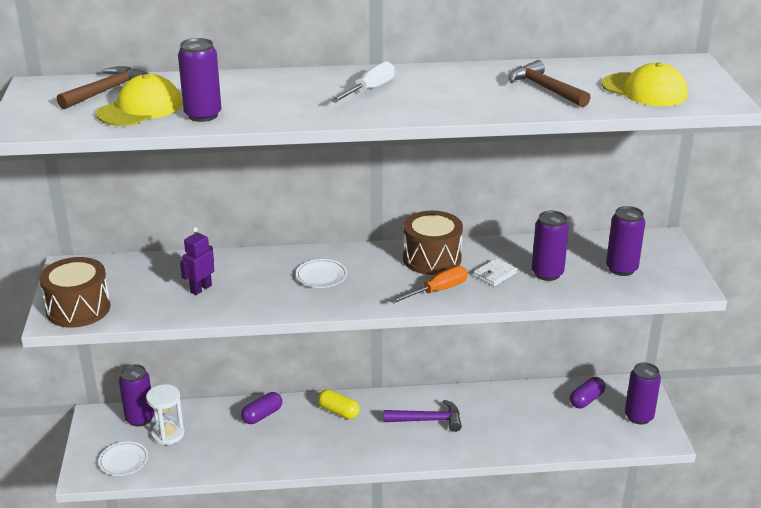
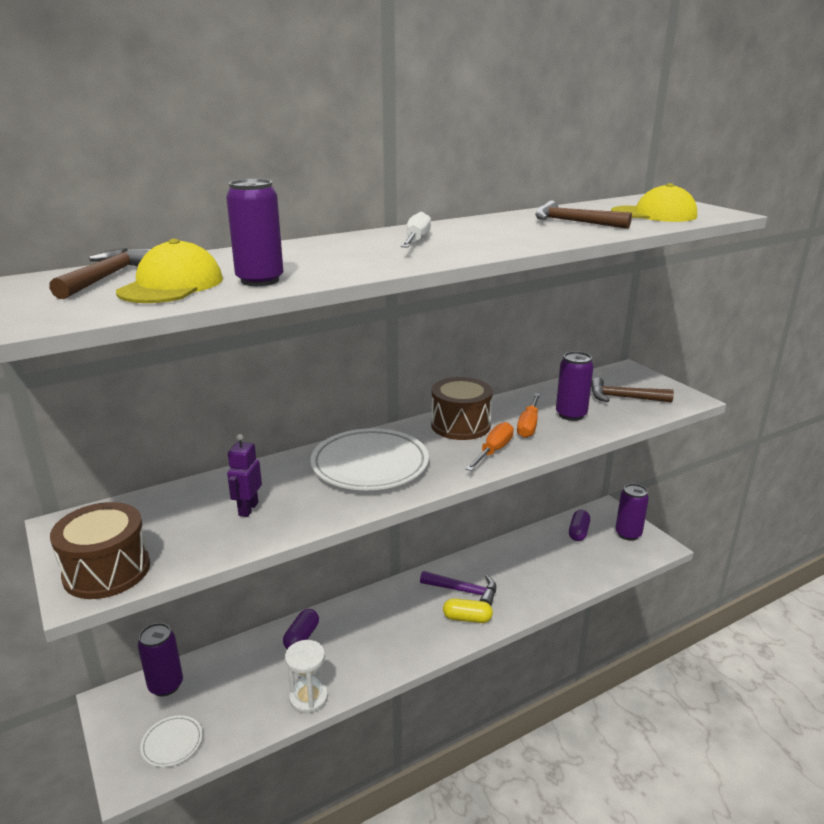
camera: 25 degrees left, 5 degrees down
(168, 434) = (209, 692): white hourglass -> white hourglass (308, 698)
(321, 276) = (370, 465): white plate -> white plate, size x2.08
(338, 411) = (376, 609): yellow capsule -> yellow capsule (467, 618)
(427, 420) = (463, 591): purple hammer -> purple hammer turned 45 degrees clockwise
(495, 274) = (528, 425): white wallet -> orange screwdriver
(621, 269) = (624, 398): purple can -> brown hammer

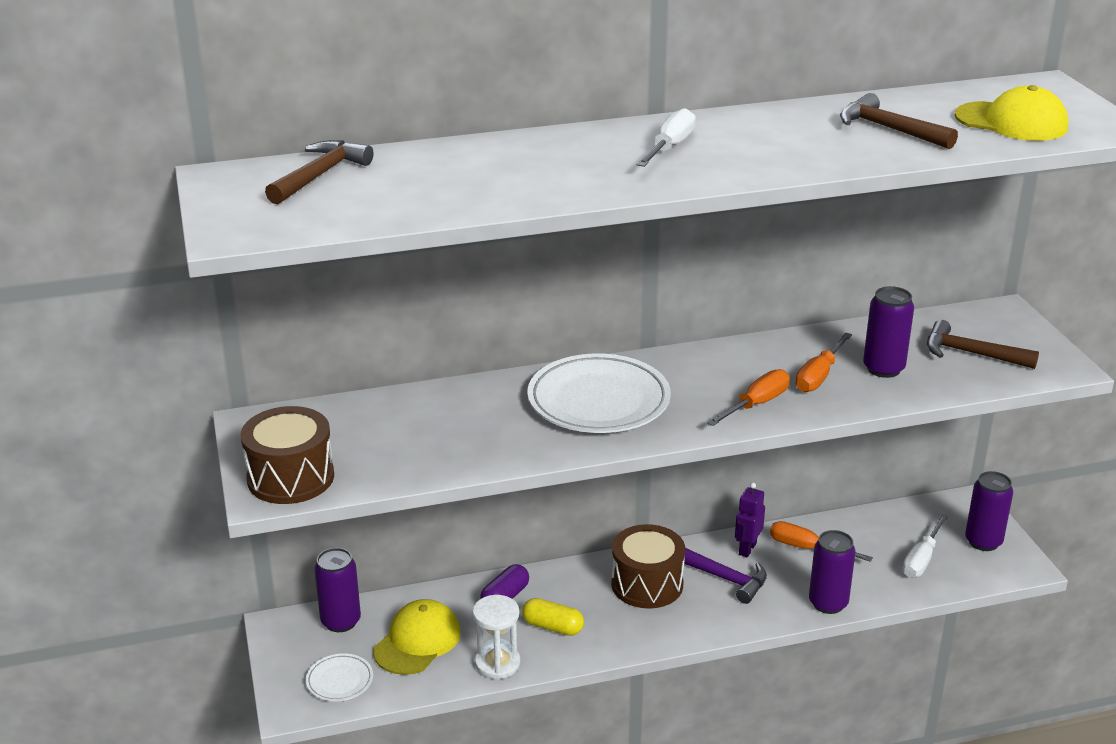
camera: 15 degrees right, 5 degrees up
(171, 285) = (382, 195): yellow cap -> yellow cap (417, 641)
(248, 509) = (446, 433): purple robot -> purple robot (747, 549)
(260, 280) = (472, 197): purple can -> purple can (828, 603)
(460, 425) = (730, 364): brown drum -> brown drum (647, 584)
(467, 618) = (715, 611): yellow capsule -> yellow capsule (553, 627)
(514, 558) = (806, 548): none -> orange screwdriver
(578, 532) = (912, 528): purple capsule -> none
(594, 553) = (921, 559): none -> white screwdriver

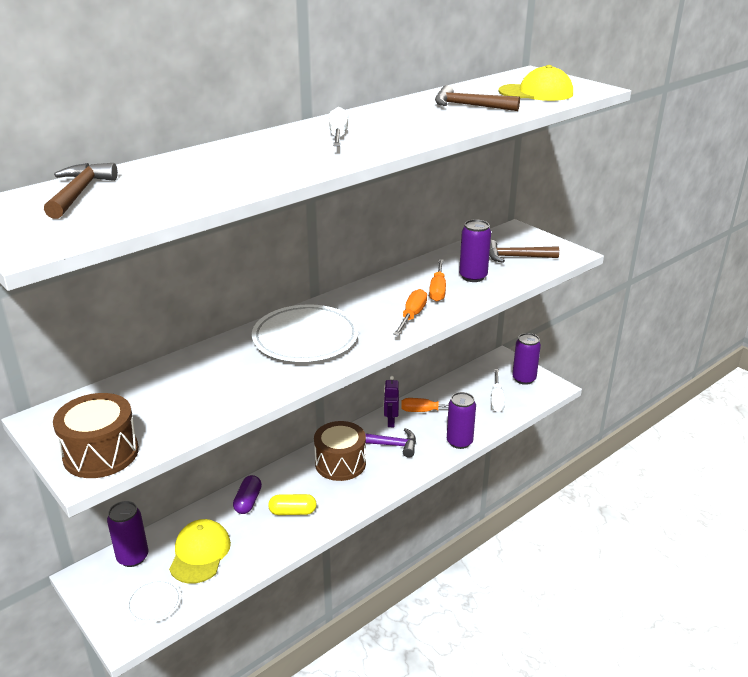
camera: 25 degrees left, 0 degrees up
(497, 663) = (267, 550): white hourglass -> none

